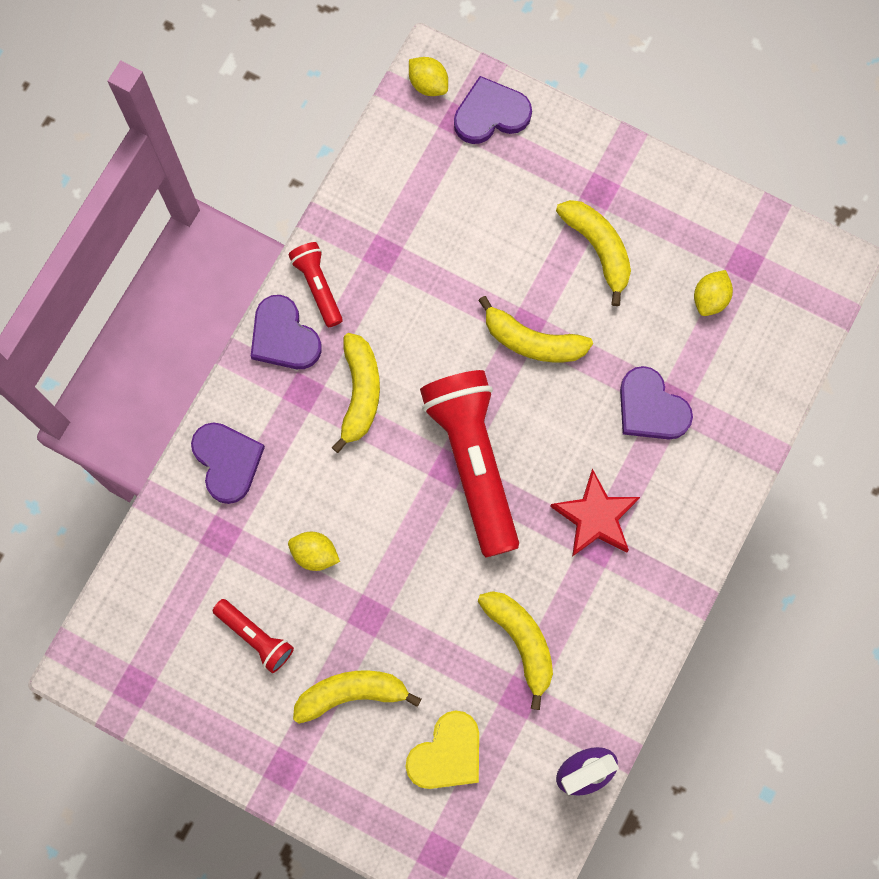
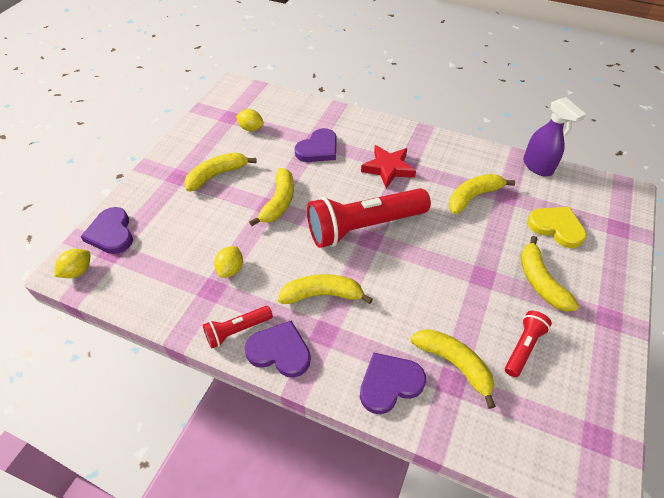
camera: 95 degrees left, 25 degrees down
(243, 544) = (454, 364): none -> yellow banana
(284, 337) = (280, 351): purple heart -> purple heart turned 120 degrees counterclockwise
(315, 554) = (449, 313): yellow lemon -> yellow lemon (231, 269)

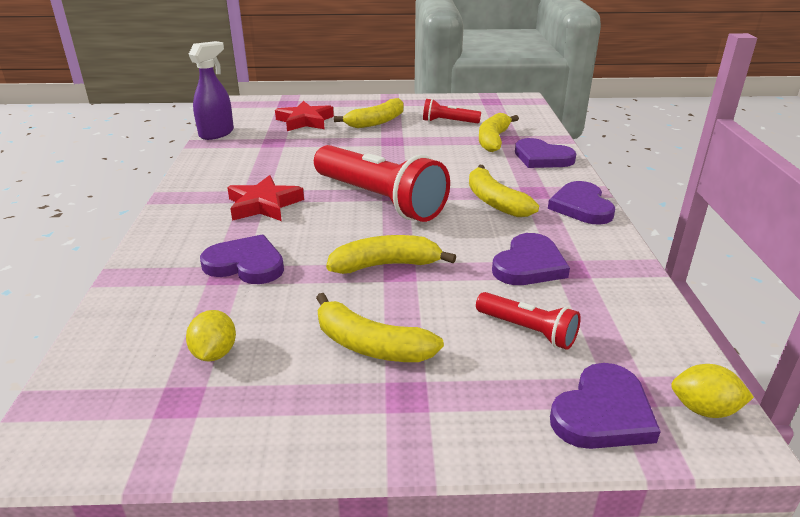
camera: 115 degrees left, 20 degrees down
(231, 269) = (529, 265): yellow lemon -> purple heart
(237, 330) = (594, 234): red flashlight -> red flashlight (527, 330)
(473, 197) = (286, 155): yellow banana -> none
(556, 227) = (305, 121): yellow heart -> red star

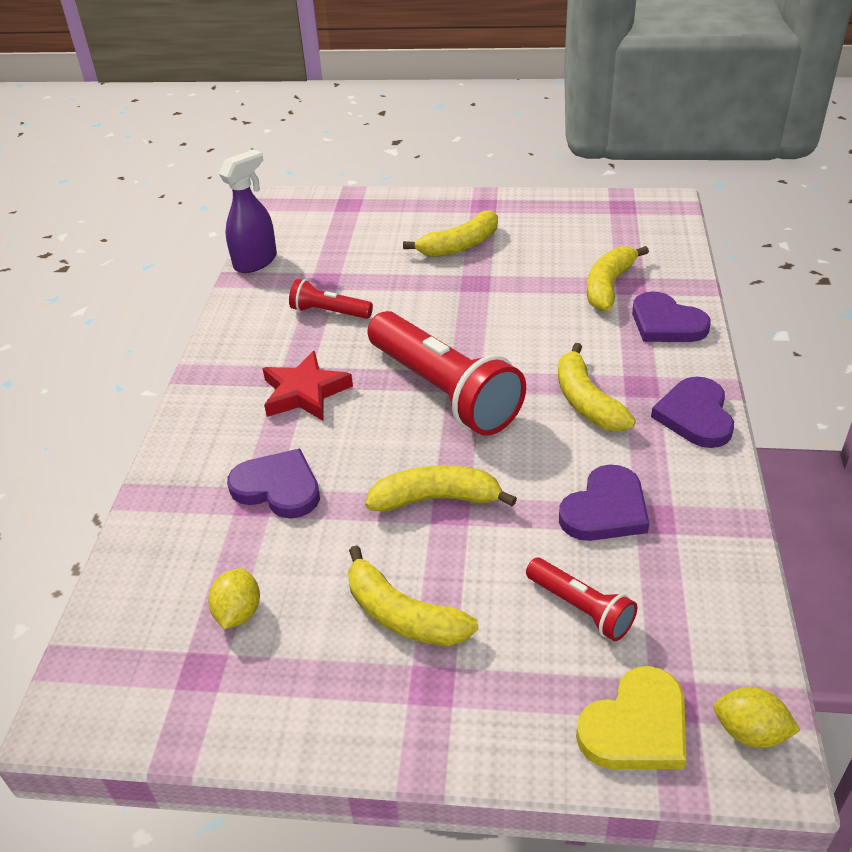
camera: 10 degrees right, 10 degrees up
(305, 121) = (367, 241): red star -> none
(448, 122) = (555, 248): red flashlight -> red flashlight (329, 312)
(603, 413) = (636, 726): purple heart -> yellow heart

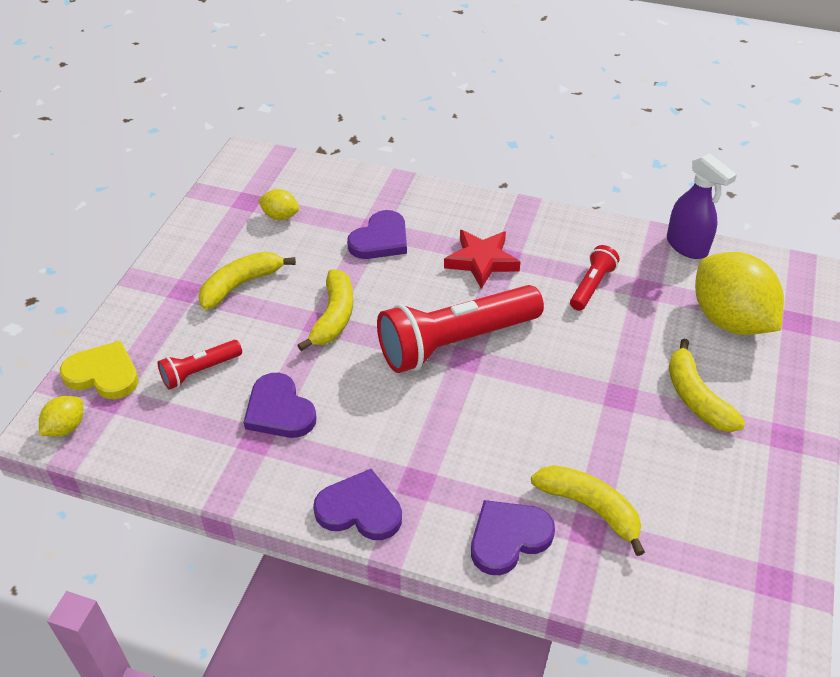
camera: 100 degrees right, 5 degrees up
(357, 234) = (729, 320): none -> yellow lemon
(586, 401) = (408, 434): yellow banana -> none
(636, 726) = (103, 374): yellow heart -> yellow heart turned 135 degrees clockwise

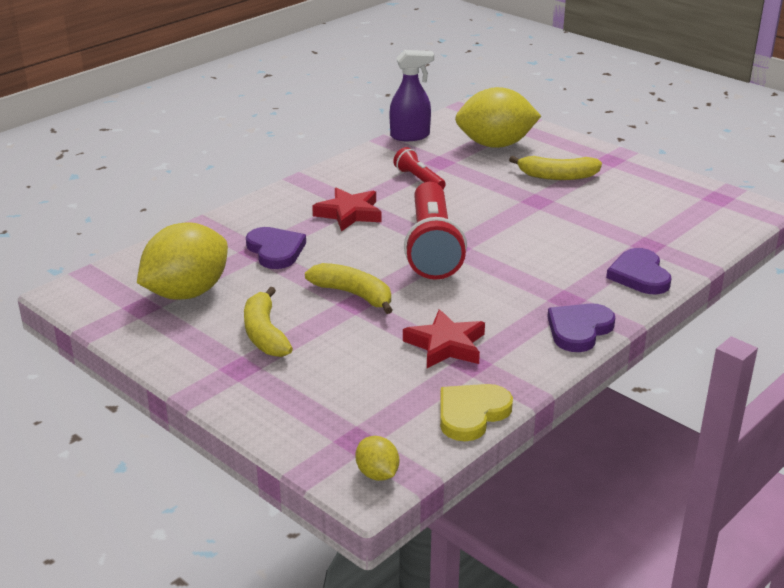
camera: 65 degrees left, 15 degrees down
(103, 374) = (319, 438): yellow heart -> yellow heart (471, 414)
(200, 371) = (363, 379): red flashlight -> none
(279, 410) = (446, 345): purple heart -> red star
(280, 216) = (187, 293): yellow lemon -> yellow lemon, size x2.23
(590, 508) = (630, 239): yellow banana -> none

